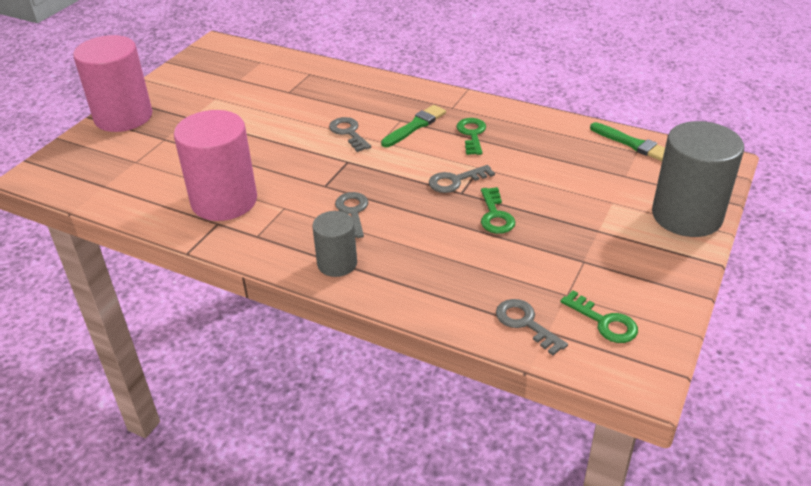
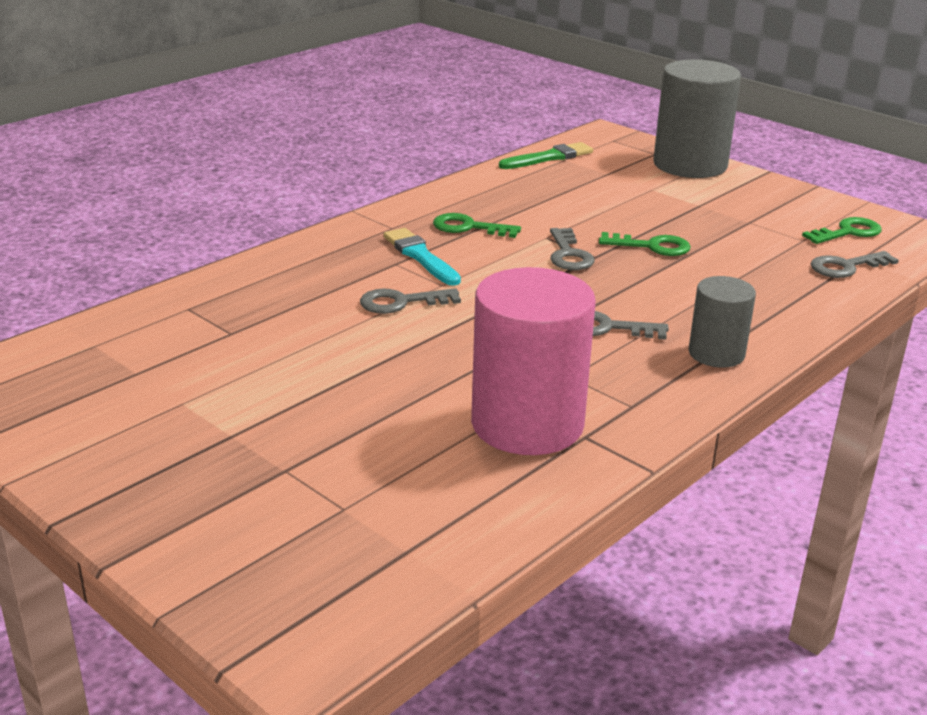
camera: 75 degrees left, 10 degrees down
(123, 117) = (154, 514): pink cylinder -> none
(415, 126) = (420, 256): green brush -> turquoise brush

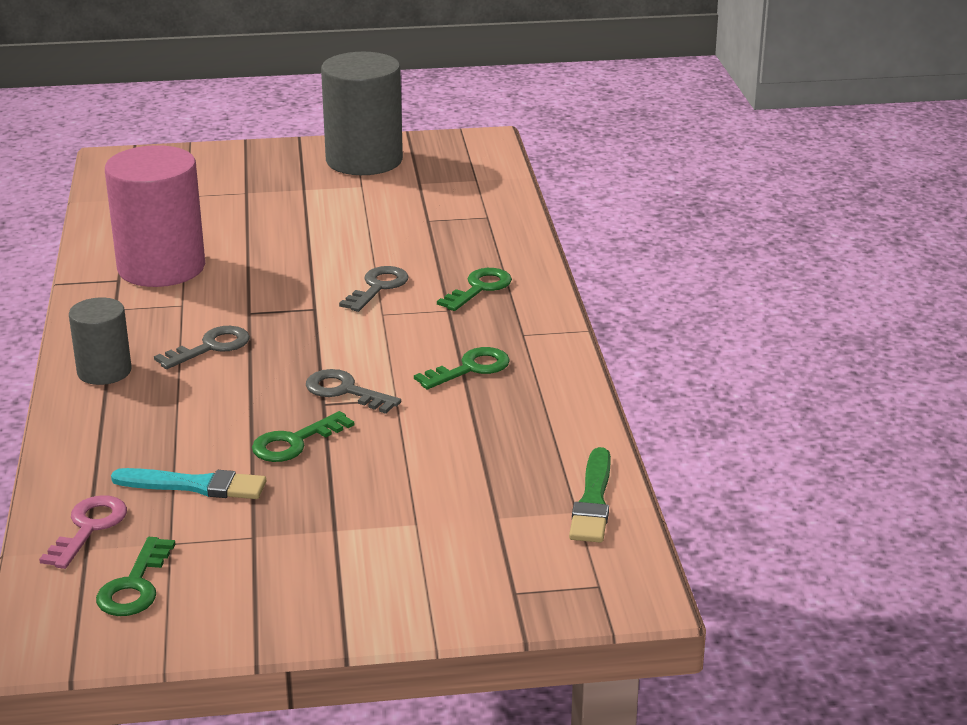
camera: 130 degrees right, 0 degrees up
(342, 263) = (479, 288): none -> green key
(420, 256) = (444, 324): turquoise brush -> turquoise brush (195, 485)
(690, 165) = (443, 595): grey cylinder -> grey cylinder (364, 160)
(846, 267) = (89, 528): grey key -> pink key

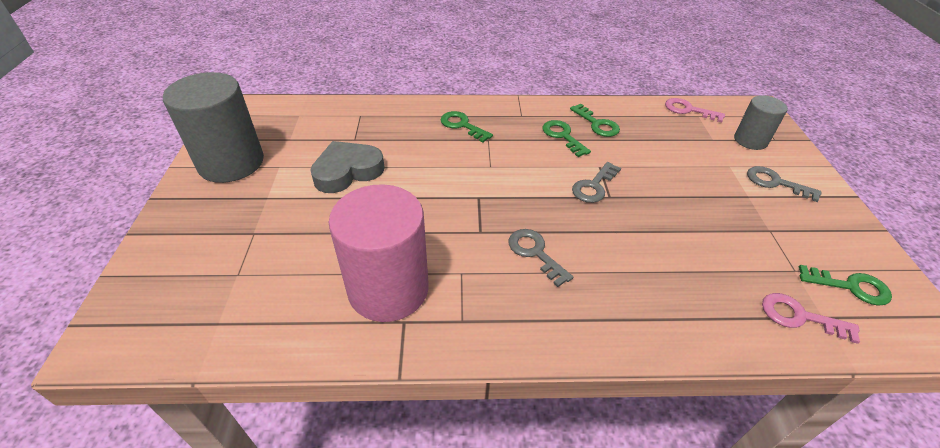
camera: 85 degrees left, 15 degrees up
(104, 371) = (576, 321): grey cylinder -> grey cylinder (750, 140)
(195, 485) = (725, 258): turquoise brush -> none
(294, 442) = (660, 210): green key -> green key (597, 124)
(357, 224) = (347, 171): none -> grey heart
(378, 287) = (452, 166): grey key -> grey key (775, 183)
(593, 501) = (688, 110): green brush -> pink key

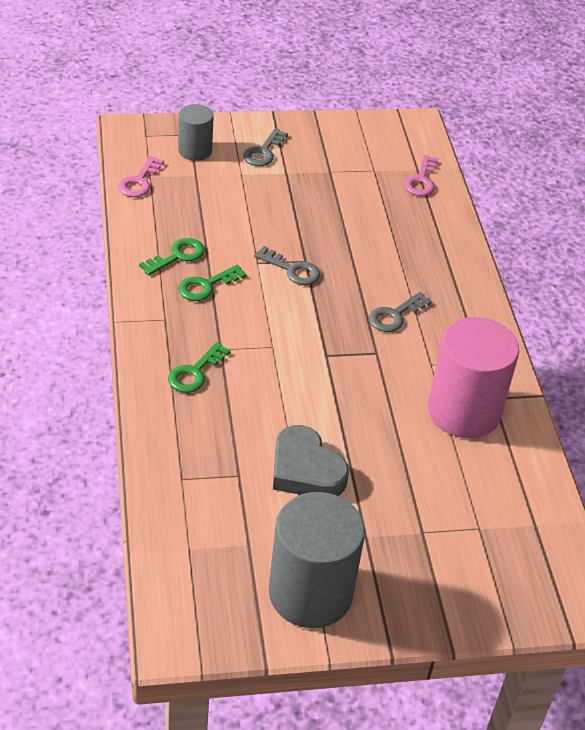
camera: 100 degrees left, 0 degrees up
(850, 287) = (384, 148): green key -> none

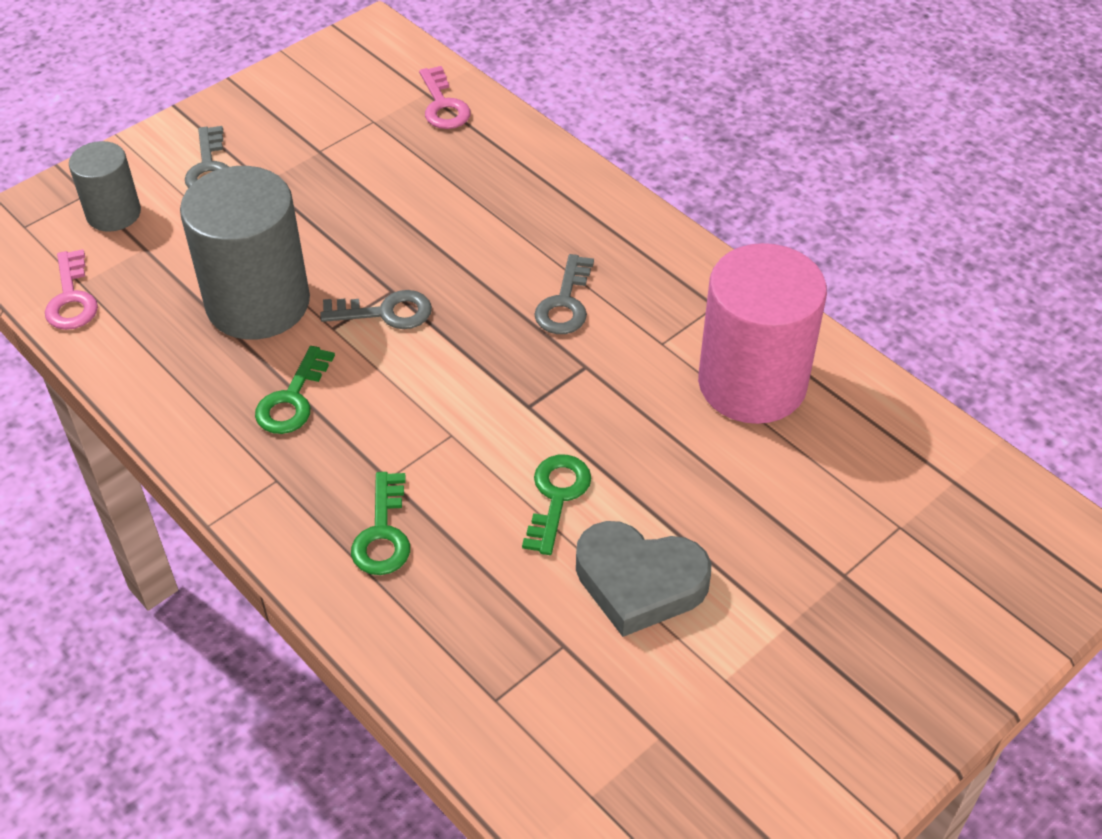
camera: 30 degrees left, 5 degrees up
(177, 256) = (217, 378): green key -> green key (557, 497)
(310, 593) = (791, 752): grey cylinder -> grey cylinder (258, 303)

